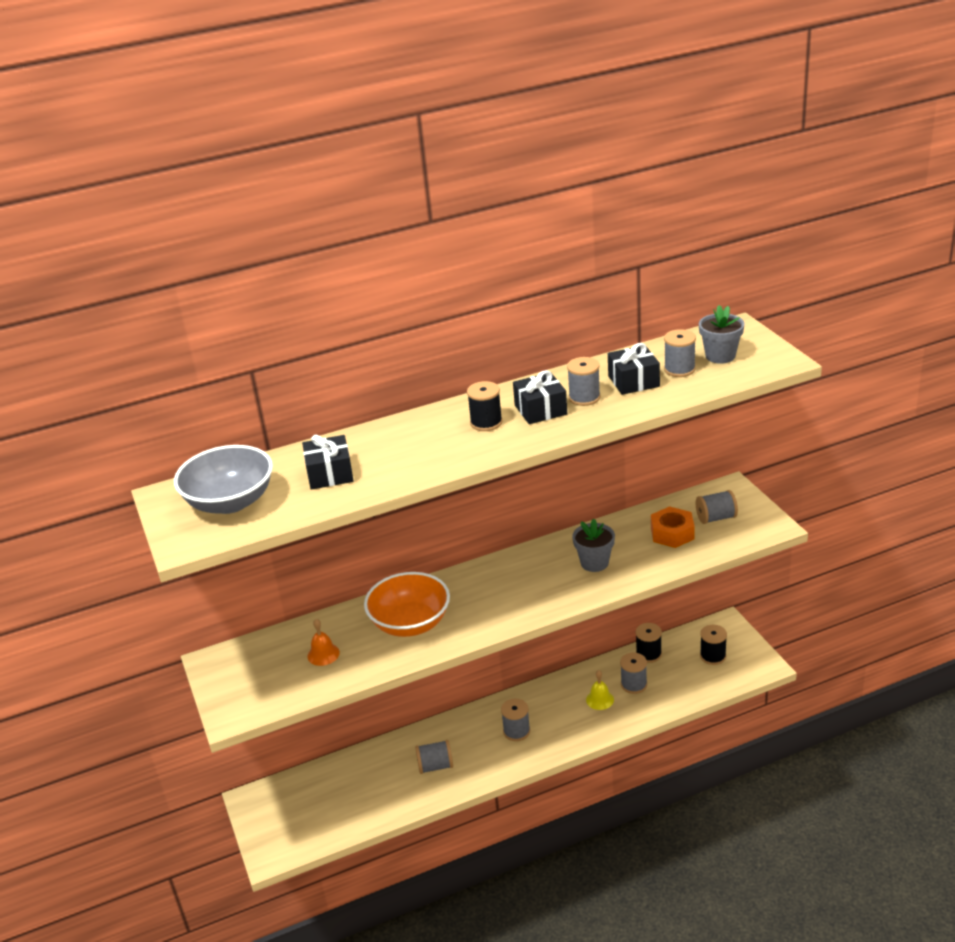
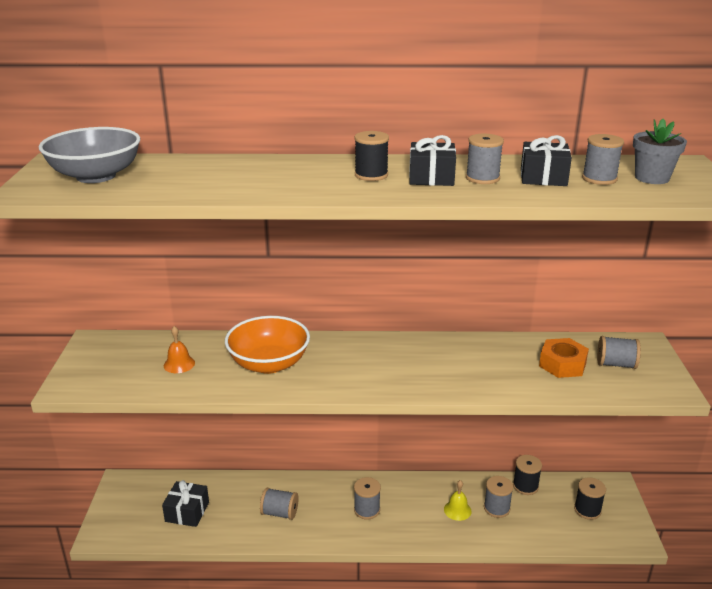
camera: 20 degrees right, 5 degrees down
(330, 474) = (196, 177): black gift -> black gift (187, 512)
(594, 563) = (469, 366): grey flower pot -> none

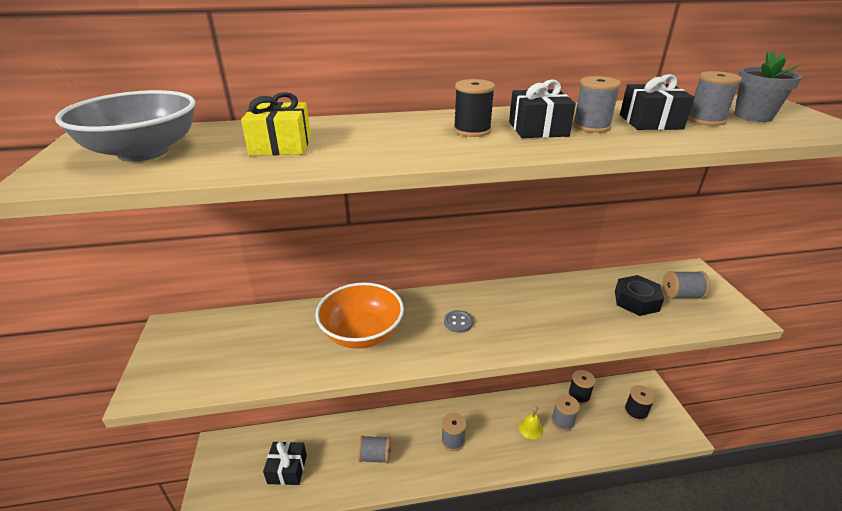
camera: 10 degrees left, 5 degrees up
(179, 364) = (268, 345): orange bell -> none
(204, 178) = (281, 145): none -> yellow gift
(366, 364) = (458, 322): none -> grey button
(562, 364) = (636, 301): orange nut -> black nut

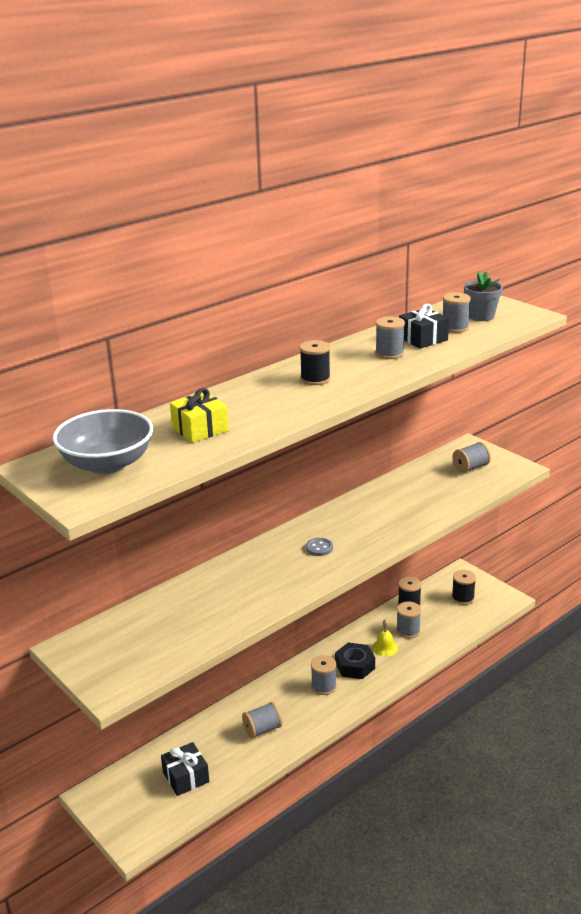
camera: 30 degrees left, 5 degrees down
(362, 333) = (248, 584): orange bowl -> none
(538, 129) = (357, 365): black gift -> none
(636, 301) = (441, 483): black nut -> black nut (355, 666)

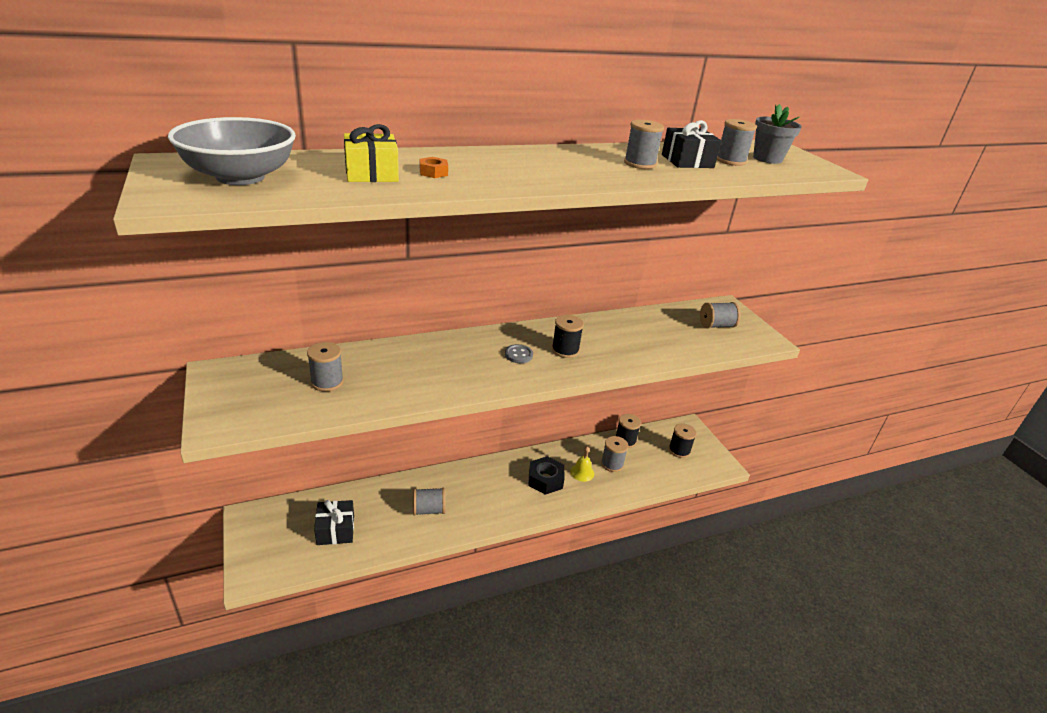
camera: 15 degrees right, 5 degrees up
(244, 413) = (433, 172): none -> orange nut
(315, 379) = (539, 165): black spool -> black spool (565, 350)
(324, 686) = (506, 489): grey spool -> grey spool (327, 382)

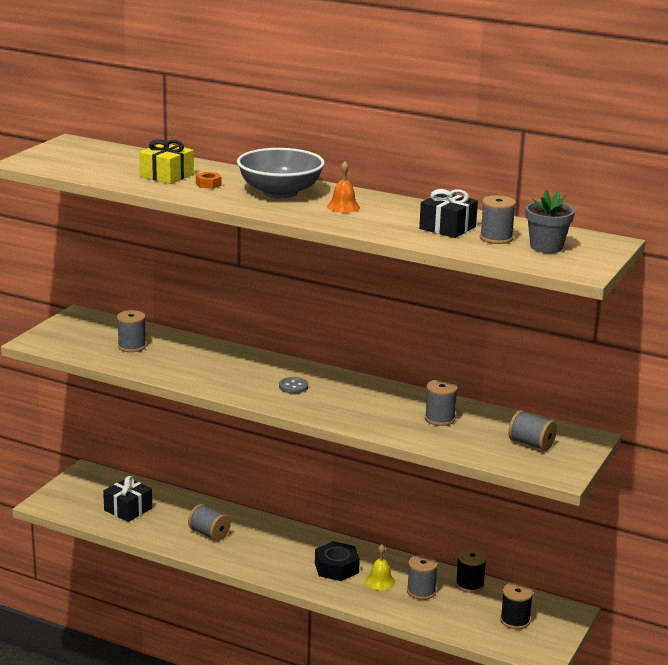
camera: 50 degrees right, 10 degrees down
(240, 177) = (88, 159): grey bowl -> grey bowl (280, 192)
(565, 350) = (338, 399): black spool -> none
(585, 164) = (343, 207): none -> orange bell
(640, 164) = (392, 218): grey spool -> grey spool (440, 419)

